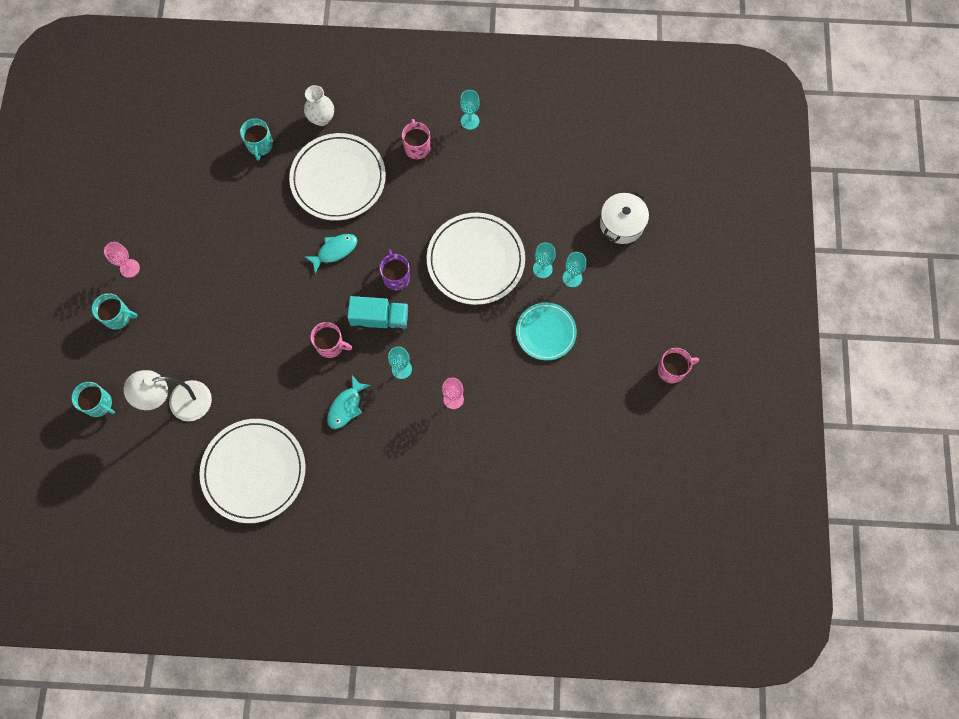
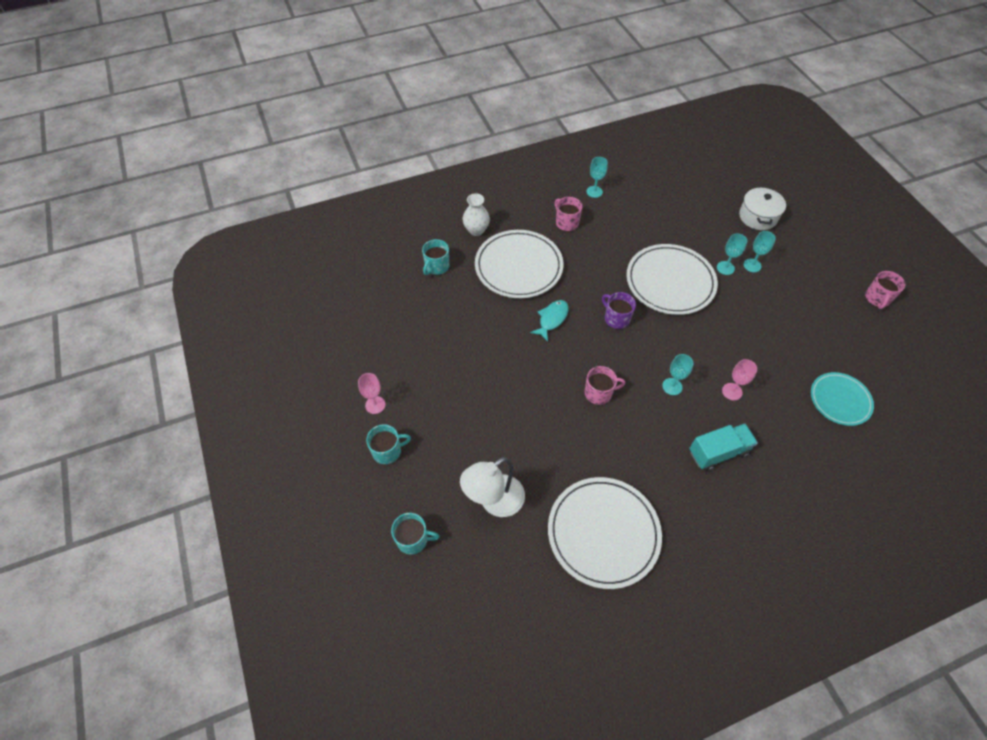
camera: 25 degrees left, 15 degrees down
(260, 145) = (436, 266): turquoise mug -> turquoise mug turned 60 degrees clockwise
(346, 406) = (647, 437): turquoise fish -> none
(380, 319) = (626, 355): turquoise truck -> turquoise truck (718, 452)
(546, 332) = (764, 311): turquoise plate -> turquoise plate (840, 400)
(672, 370) = (877, 298): pink mug -> pink mug turned 150 degrees clockwise

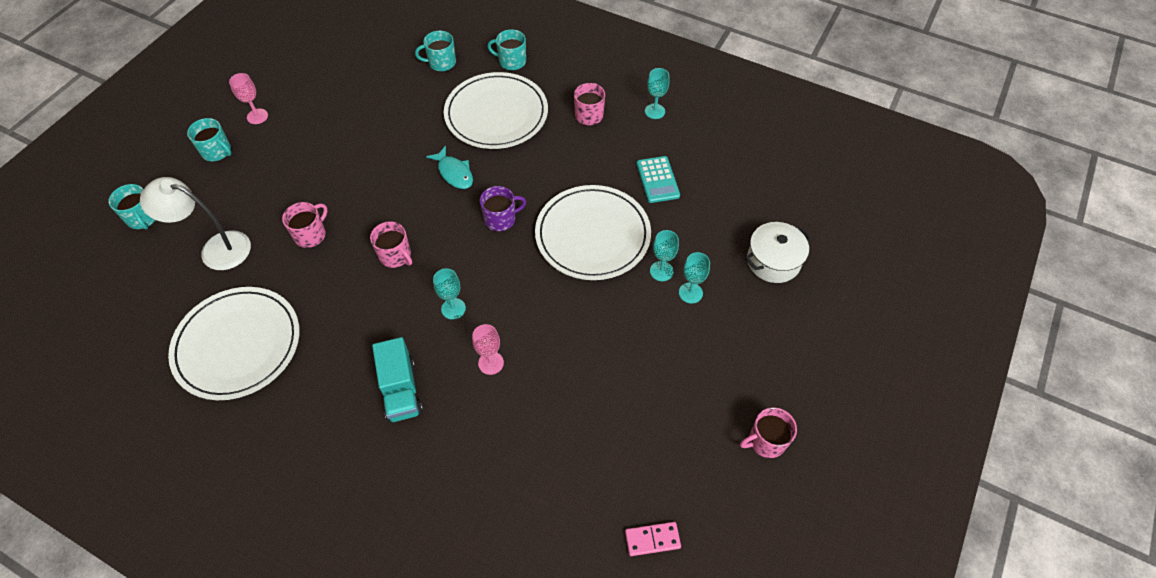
camera: 50 degrees right, 0 degrees up
(476, 230) = (511, 61): white vase -> turquoise mug
(534, 433) = (311, 235): none -> pink mug
(552, 319) = (454, 173): turquoise fish -> turquoise fish turned 60 degrees clockwise
(616, 318) = (501, 219): purple mug -> purple mug turned 60 degrees clockwise
(652, 225) = (657, 180): none -> turquoise calculator
(718, 452) = (401, 390): turquoise truck -> turquoise truck turned 45 degrees clockwise
(840, 400) = (567, 472): turquoise plate -> none
(909, 387) = (652, 539): none -> pink domino

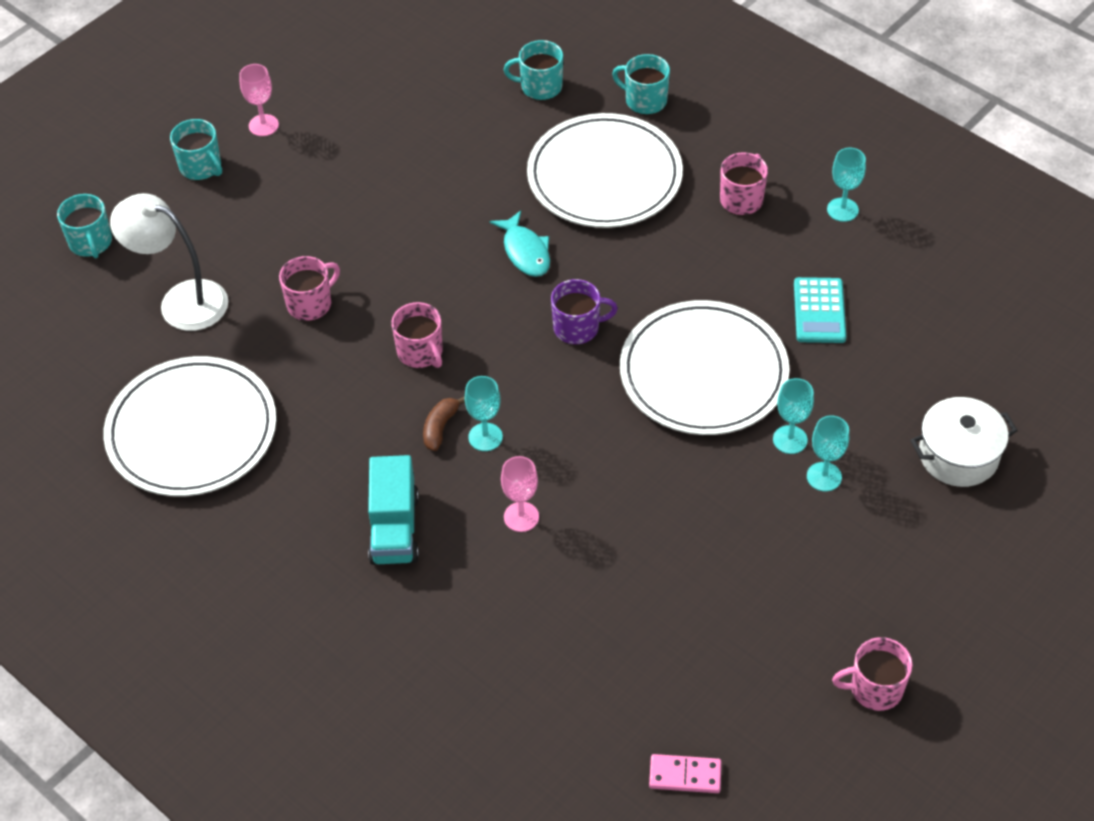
camera: 15 degrees right, 5 degrees down
(420, 308) = (440, 428): none -> brown banana

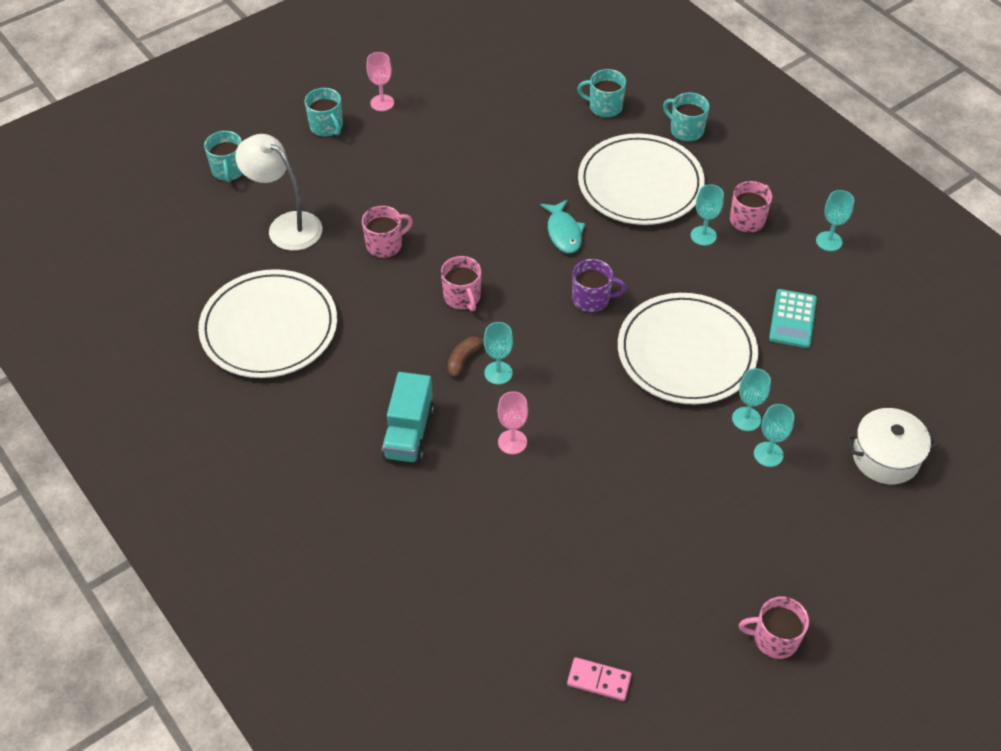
camera: 10 degrees right, 0 degrees up
(693, 228) = (703, 236): none -> turquoise goblet

